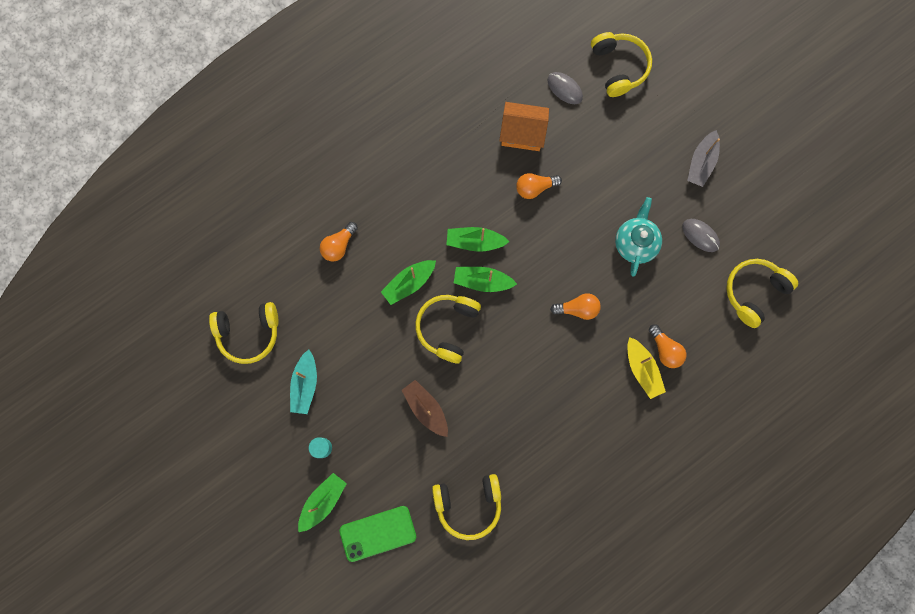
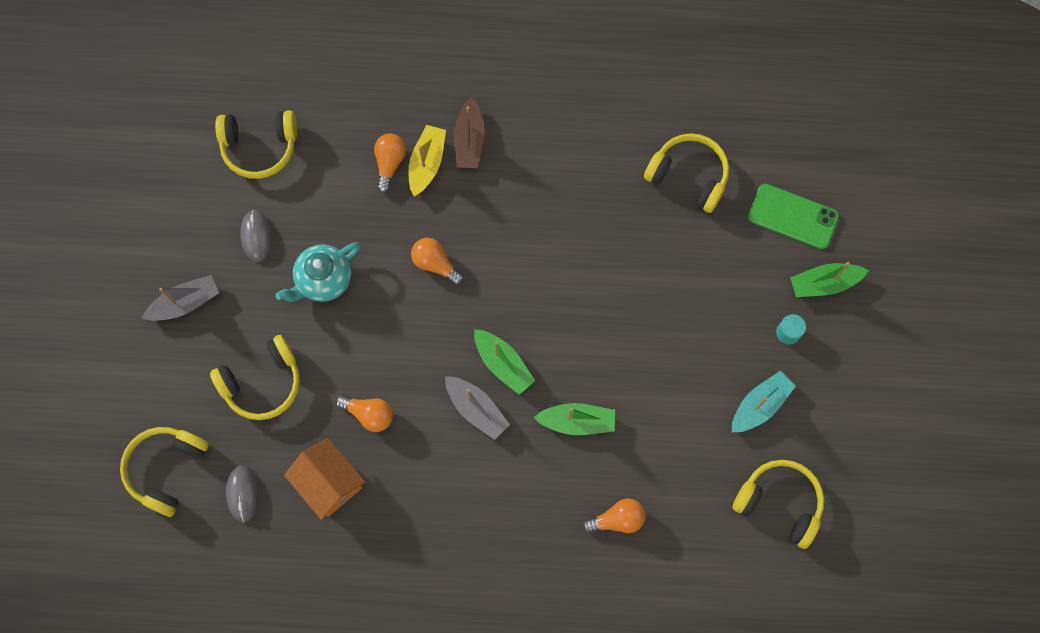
camera: 140 degrees left, 5 degrees down
(426, 408) = (659, 289): brown boat -> brown boat (469, 140)
(448, 327) = (575, 347): yellow headphones -> yellow headphones (262, 383)
(475, 242) = (476, 409): green boat -> grey boat

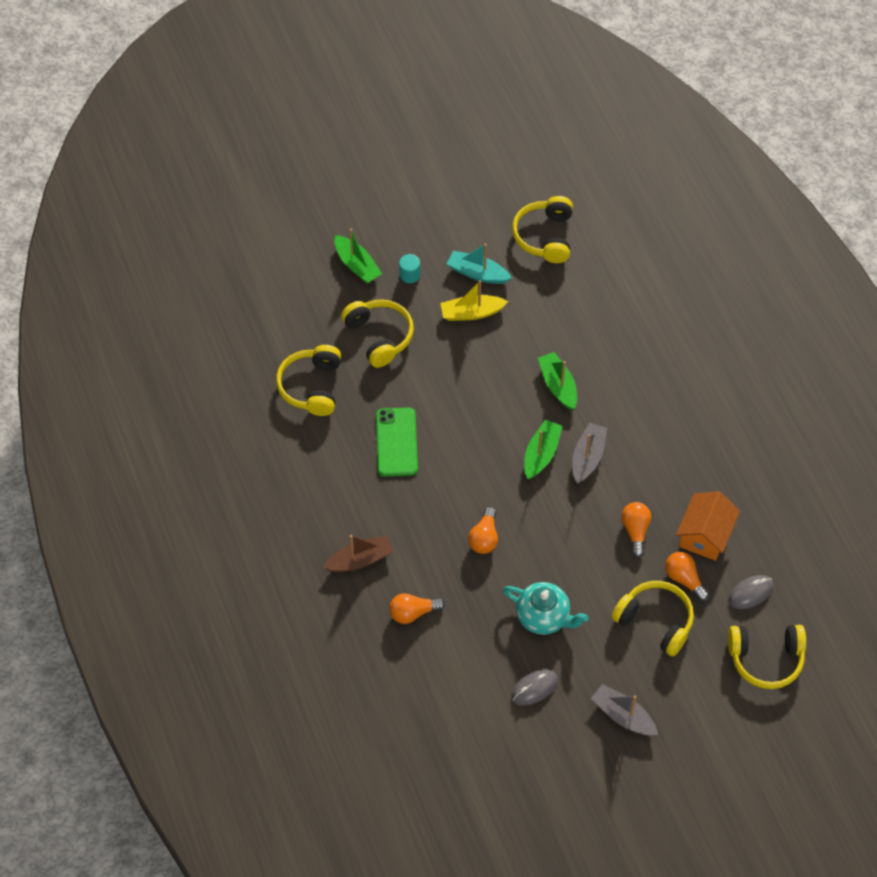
camera: 115 degrees left, 15 degrees down
(260, 147) = (451, 726): yellow headphones -> yellow headphones (379, 336)
(427, 163) = (398, 584): yellow boat -> yellow boat (471, 313)
(617, 519) = (617, 331): orange light bulb -> orange light bulb (684, 579)
(793, 216) = (311, 304): green phone -> green phone (396, 442)

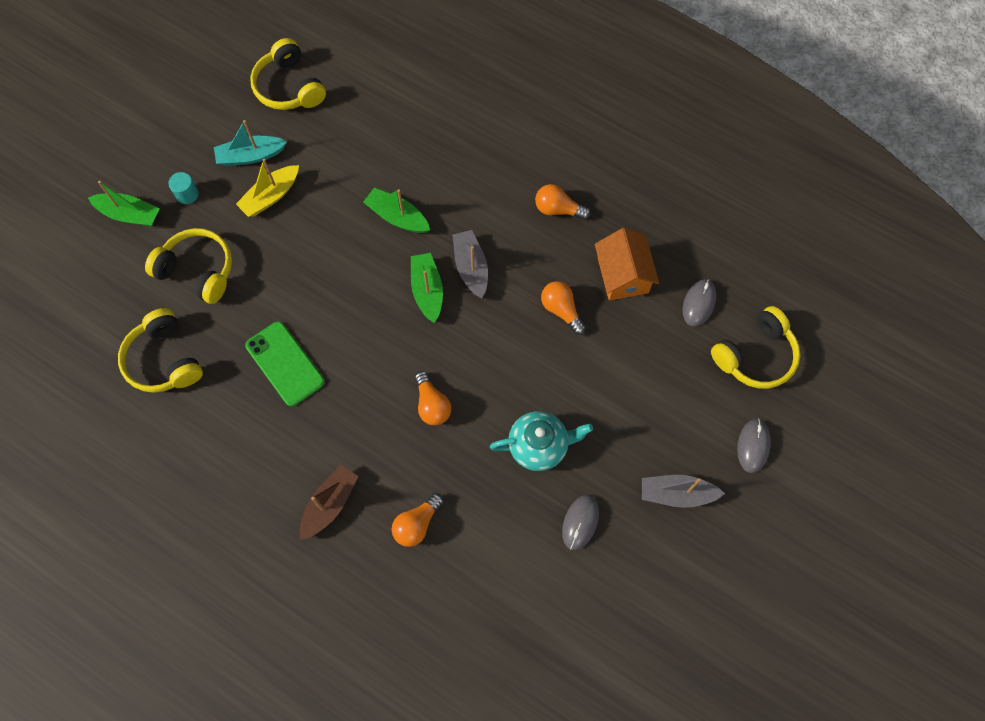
camera: 35 degrees left, 10 degrees up
(655, 621) = (639, 384): yellow headphones -> none
(684, 579) = (635, 327): orange light bulb -> orange light bulb (558, 209)
(710, 721) = (753, 446): none -> grey mouse

